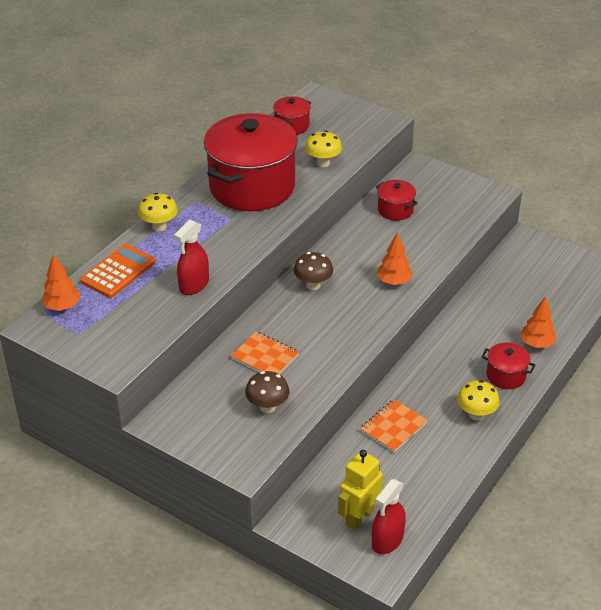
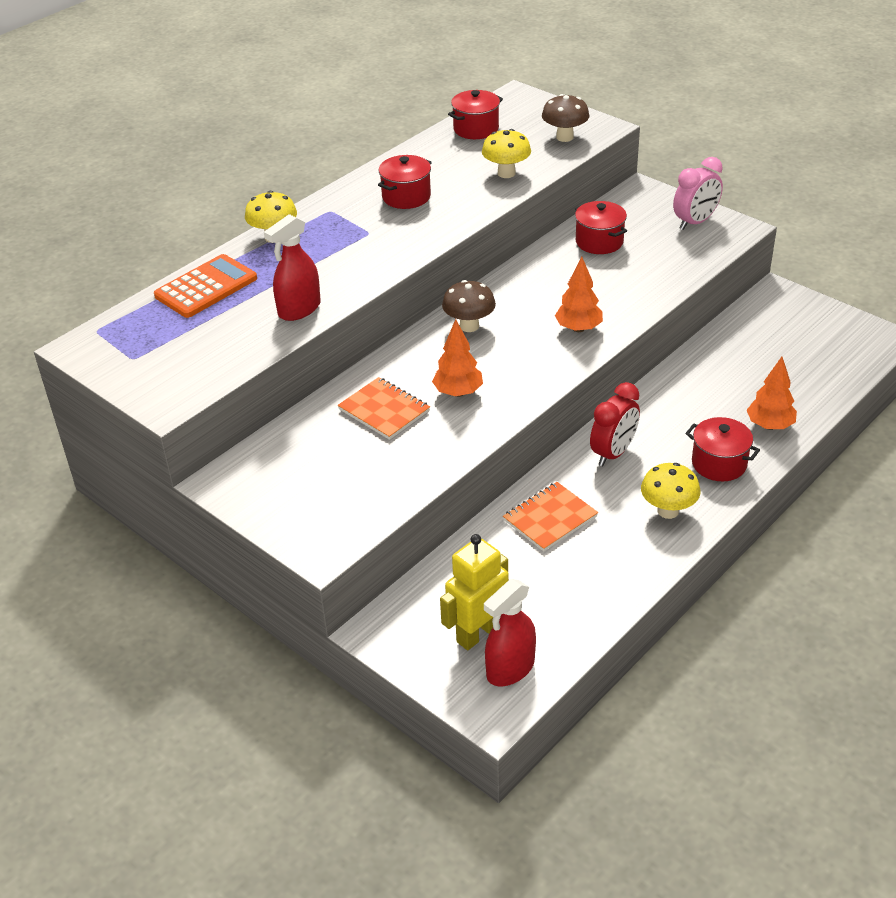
camera: 10 degrees right, 0 degrees up
(62, 307) = (122, 325): orange tree -> orange tree (458, 392)
(252, 187) = (406, 197): red pot -> red pot, size x0.43
(267, 407) = (372, 474): brown mushroom -> brown mushroom (564, 137)
(429, 373) = (613, 453): none -> red clock
(462, 190) = (695, 222): none -> pink clock

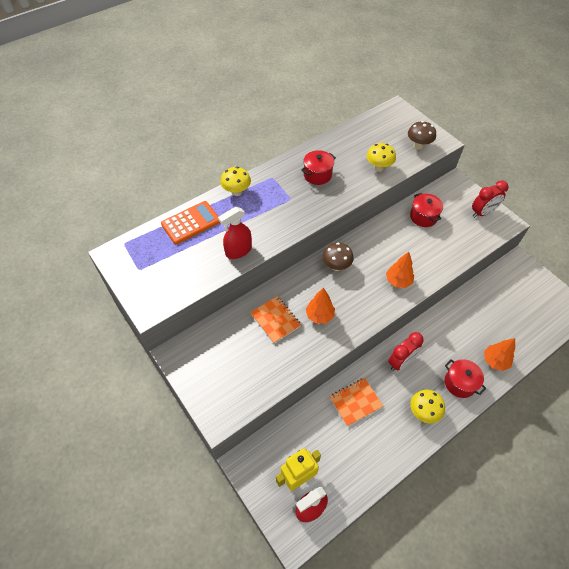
camera: 10 degrees right, 15 degrees up
(476, 129) = (368, 130): red pot -> none
(695, 222) = (482, 213): pink clock -> red clock

